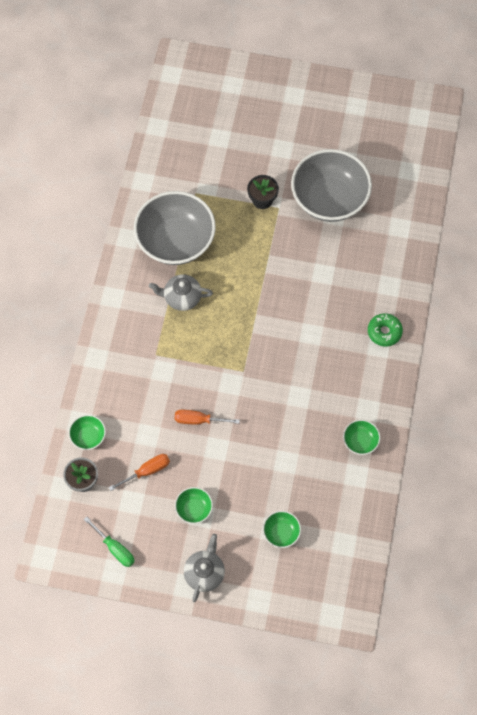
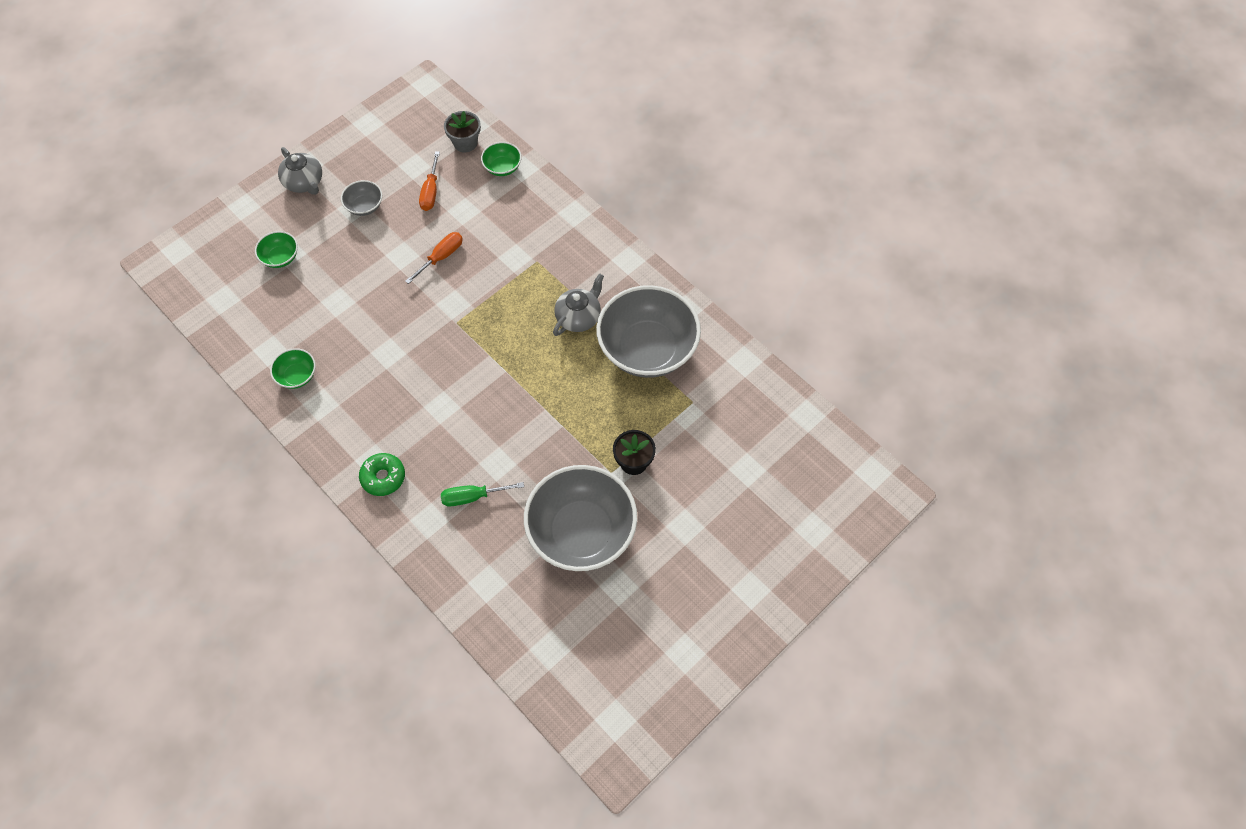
camera: 125 degrees right, 5 degrees down
(115, 548) = (386, 133): green screwdriver -> green screwdriver (473, 497)
(194, 509) = (364, 206): green bowl -> grey bowl

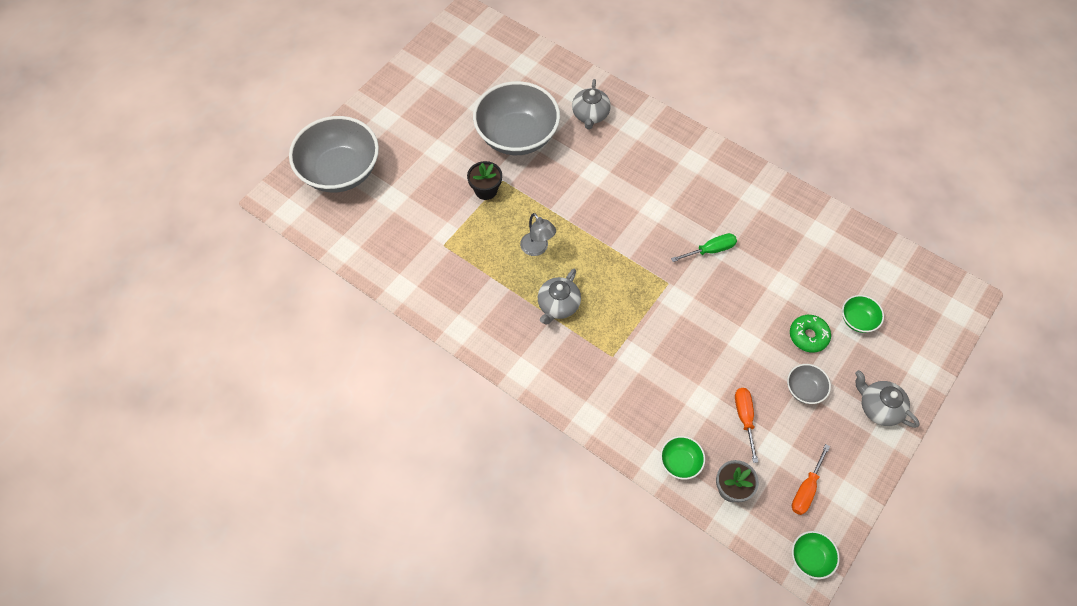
camera: 170 degrees right, 0 degrees up
(297, 376) = (786, 215): green bowl -> green bowl (810, 558)
(383, 477) = (680, 150): green donut -> green donut (808, 336)
(441, 257) = (706, 345): orange screwdriver -> orange screwdriver (806, 489)
(473, 497) = (606, 147): green screwdriver -> green screwdriver (710, 250)
(479, 548) = (590, 115): none -> grey teapot
(587, 381) = (537, 249): none -> grey lamp
(647, 349) = (489, 285): grey bowl -> grey bowl (340, 171)

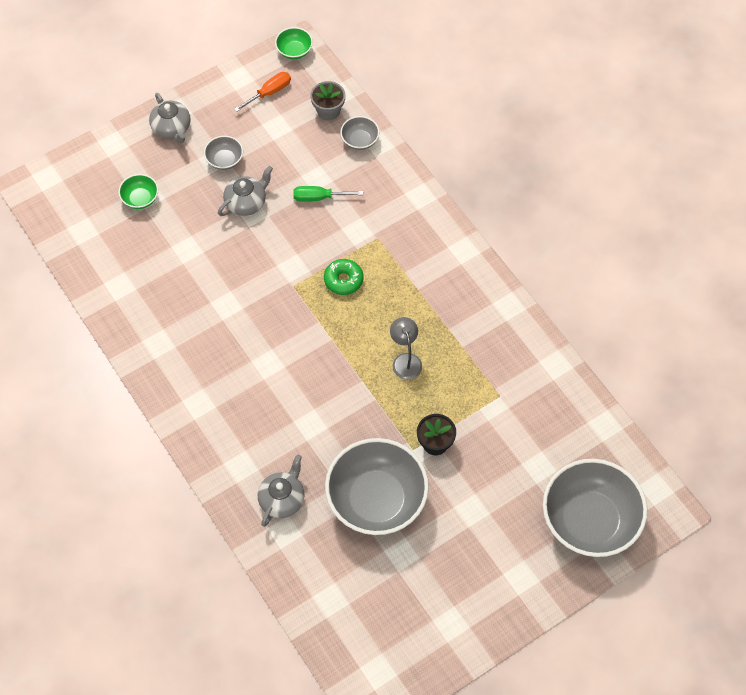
camera: 160 degrees left, 0 degrees up
(558, 305) = (408, 298): grey teapot -> grey teapot (246, 202)
(680, 462) = (360, 140): green bowl -> grey bowl
(710, 250) = (236, 303): green screwdriver -> green screwdriver (319, 197)
(744, 418) = (288, 154): orange screwdriver -> none
(808, 336) = (193, 199): green donut -> green donut (343, 280)

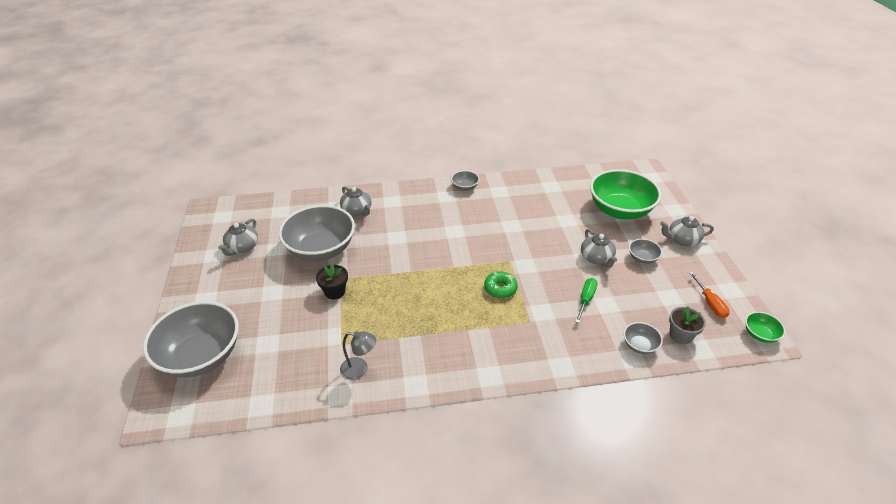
camera: 115 degrees right, 20 degrees down
(140, 199) = (620, 210): green bowl -> green bowl, size x2.31
(167, 389) = (465, 187): none -> grey bowl
(405, 360) = (410, 299): grey lamp -> grey lamp (359, 369)
(421, 598) = (242, 247): none -> grey teapot

